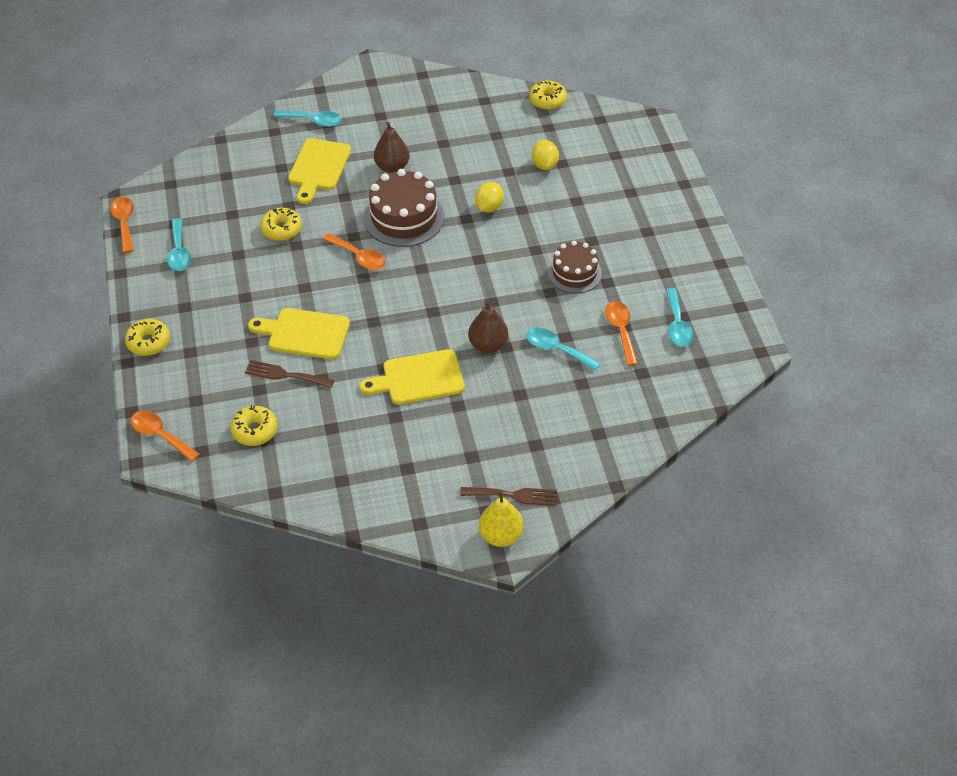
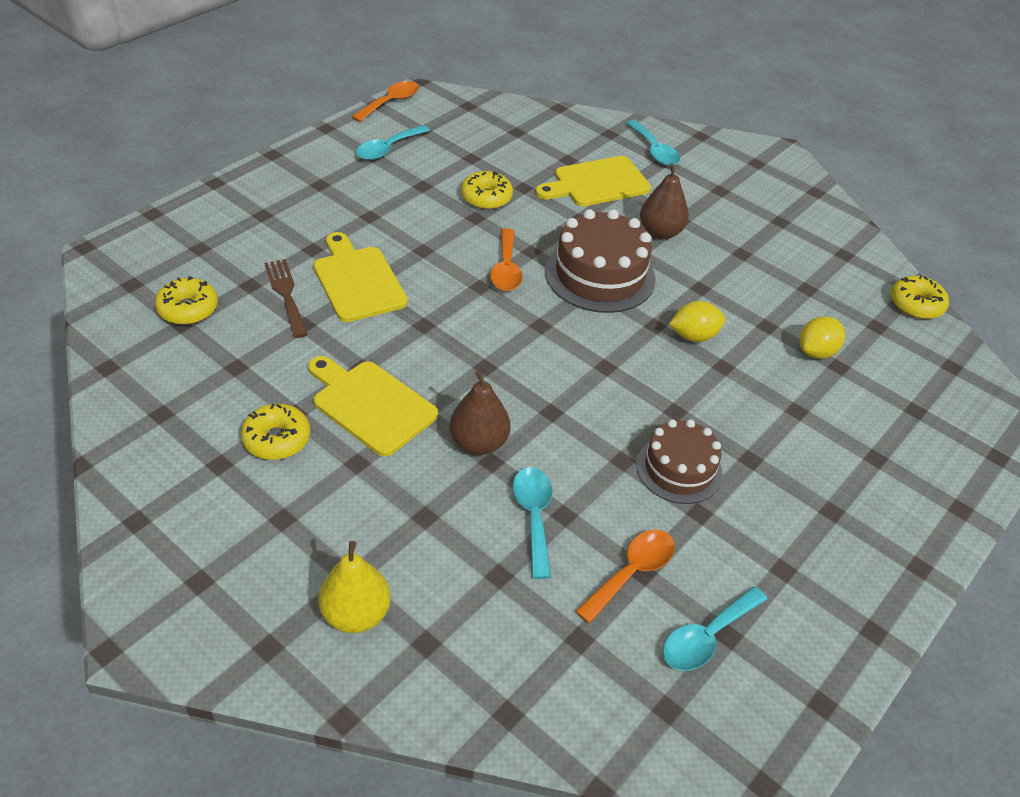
camera: 50 degrees right, 5 degrees down
(149, 342) = (253, 183): yellow donut -> yellow donut (277, 439)
(160, 435) = (133, 246): orange spoon -> none
(501, 535) = (164, 620): yellow pear -> yellow pear (356, 614)
(514, 495) = (245, 599): brown fork -> none

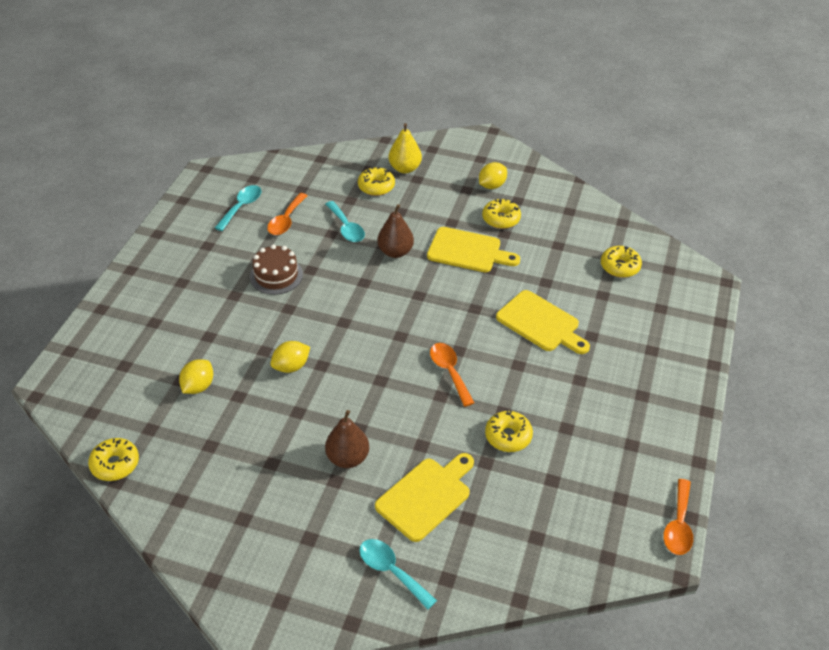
camera: 160 degrees right, 0 degrees up
(233, 509) = (492, 185): none -> yellow lemon
(286, 294) = (575, 297): brown fork -> none
(388, 149) = (627, 458): turquoise spoon -> none
(436, 589) = (376, 186): none -> yellow donut
(600, 275) = (379, 393): brown cake -> none

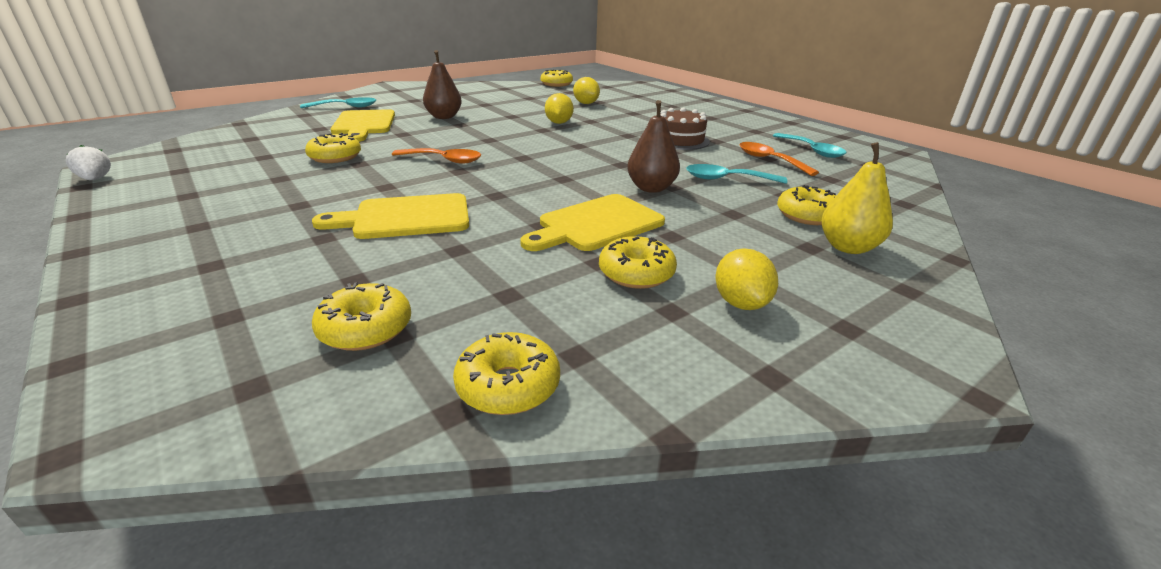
camera: 125 degrees right, 15 degrees down
(600, 217) = (508, 386): none -> yellow donut
(678, 525) = (96, 179): orange spoon -> white strawberry

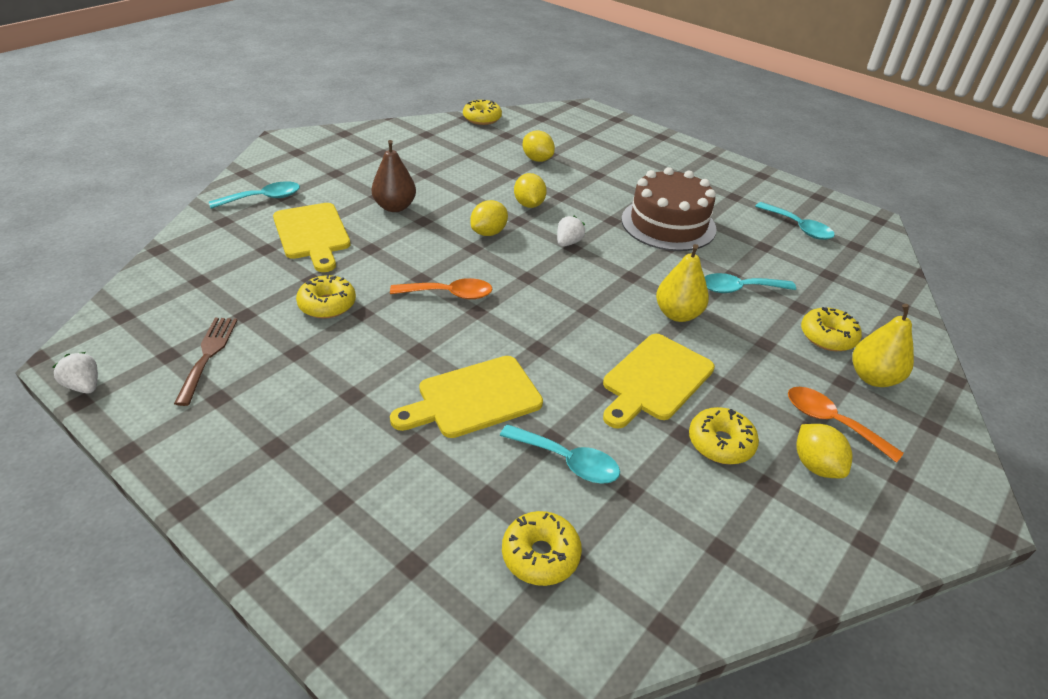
camera: 15 degrees left, 10 degrees up
(209, 173) = (208, 355): none -> brown fork
(458, 266) = (567, 461): none -> turquoise spoon
(508, 386) = (688, 593): yellow donut -> none
(510, 133) = (489, 232): none -> yellow lemon
(577, 143) = (568, 243): none -> white strawberry
(651, 188) = (677, 314): brown pear -> yellow pear
(680, 140) = (668, 224): brown cake -> brown cake, size x1.54
(769, 160) = (766, 250): orange spoon -> orange spoon (831, 422)

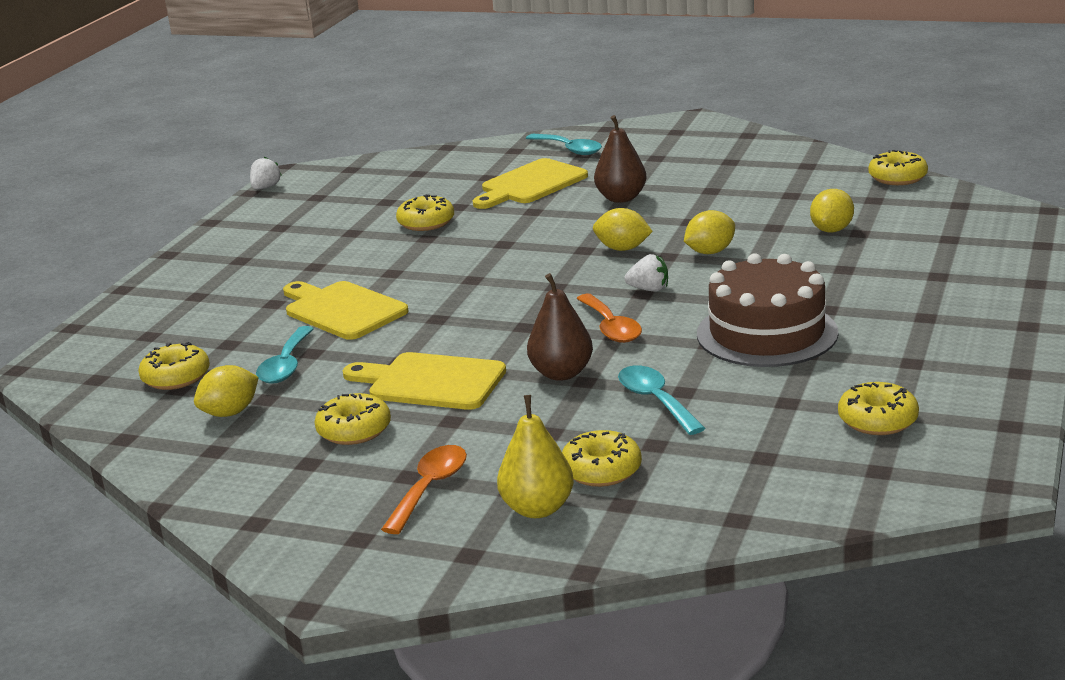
camera: 75 degrees right, 15 degrees down
(208, 355) = (326, 208): brown fork -> none
(449, 294) = (489, 261): orange spoon -> orange spoon (611, 327)
(677, 314) = (561, 373): yellow pear -> brown pear
(798, 227) = (877, 420): turquoise spoon -> yellow donut
(815, 465) = (352, 485): yellow lemon -> yellow lemon (230, 412)

